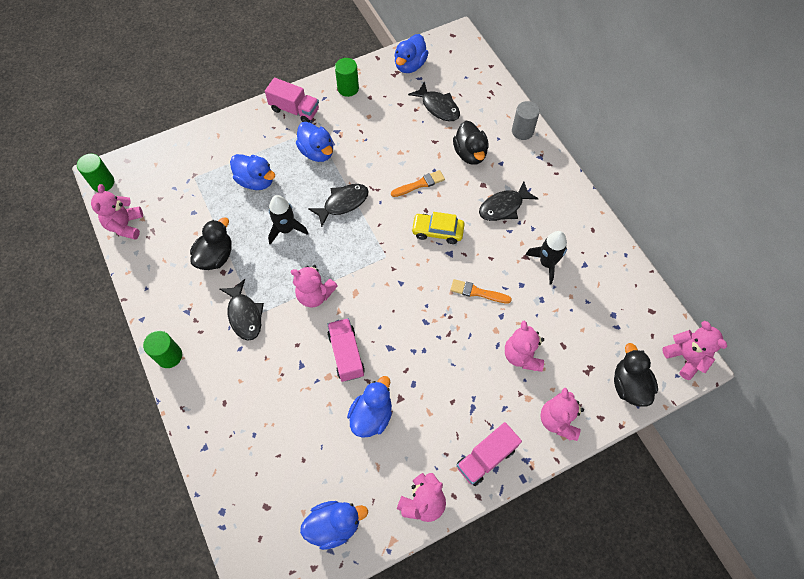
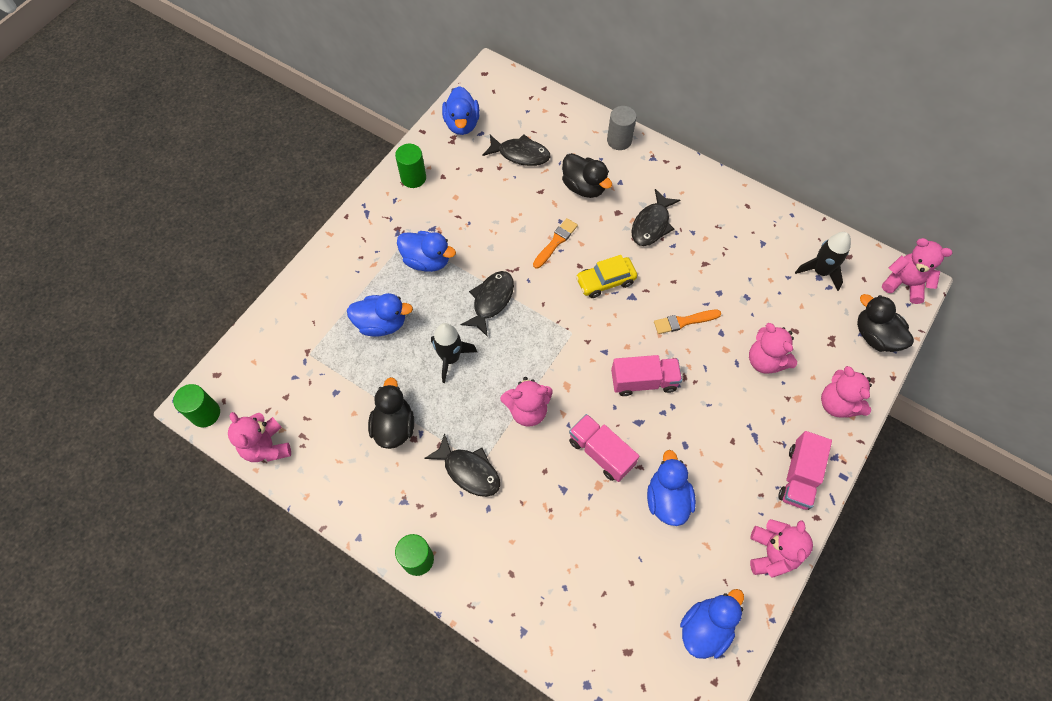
camera: 30 degrees left, 0 degrees up
(294, 110) = (371, 227): pink truck -> pink truck (643, 381)
(547, 263) = (728, 259): black rocket -> black rocket (820, 271)

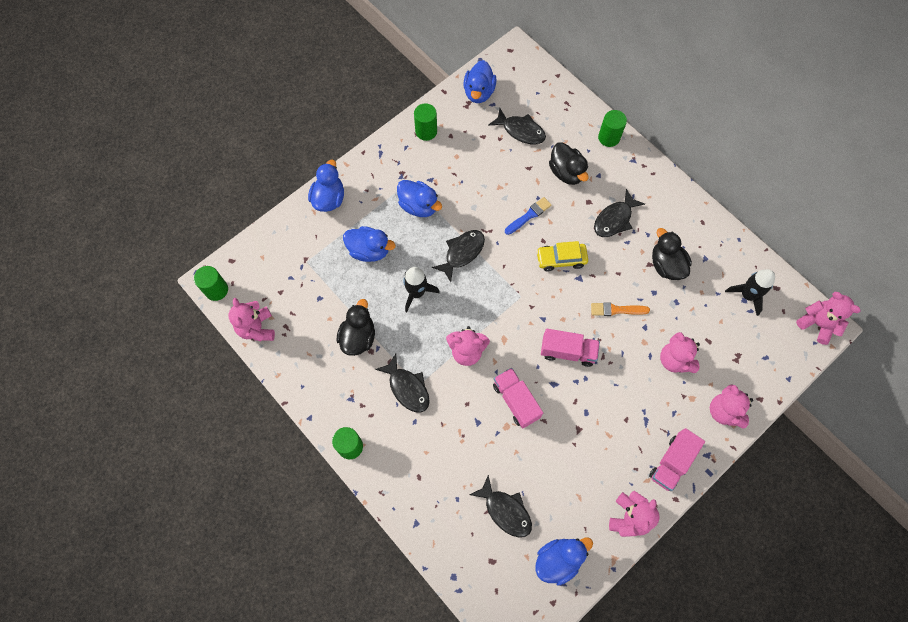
camera: 15 degrees right, 5 degrees up
(555, 242) = (529, 215): orange brush -> blue brush
(619, 140) = (609, 137): grey cylinder -> green cylinder
(626, 585) = (505, 510): none -> black fish
(667, 499) = (558, 452): blue duck -> blue duck (329, 199)
(875, 336) = (776, 363): black duck -> black duck (666, 265)

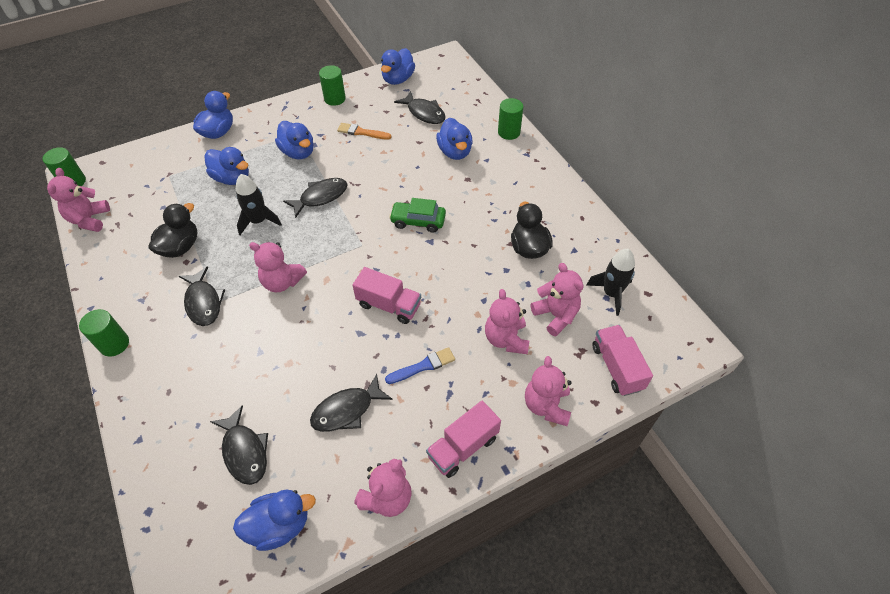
camera: 15 degrees right, 15 degrees down
(516, 401) = (311, 340): pink truck -> pink truck (617, 367)
(529, 215) = (402, 179): blue brush -> blue brush (423, 366)
(561, 259) = (418, 221): yellow car -> green car
(566, 172) = (455, 152): black duck -> blue duck
(614, 219) = (488, 198): black fish -> black fish (347, 410)
(616, 310) = (458, 277): orange brush -> orange brush (362, 132)
(817, 324) = (687, 339): pink teddy bear -> pink teddy bear (556, 315)

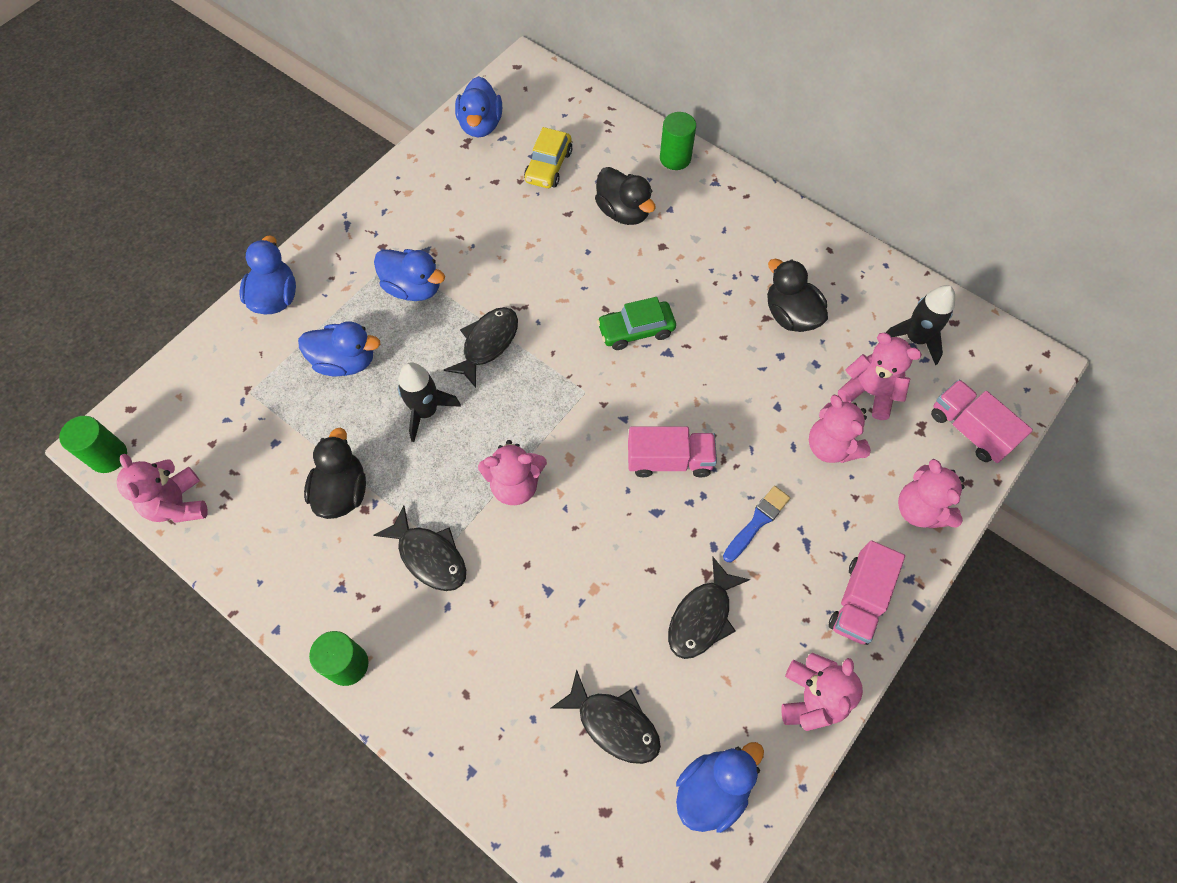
camera: 25 degrees left, 10 degrees up
(335, 99) = (411, 186): green cylinder -> none
(362, 132) = (482, 226): orange brush -> none
(424, 113) = (548, 166): black fish -> yellow car
(455, 152) = (623, 212): blue duck -> black duck

